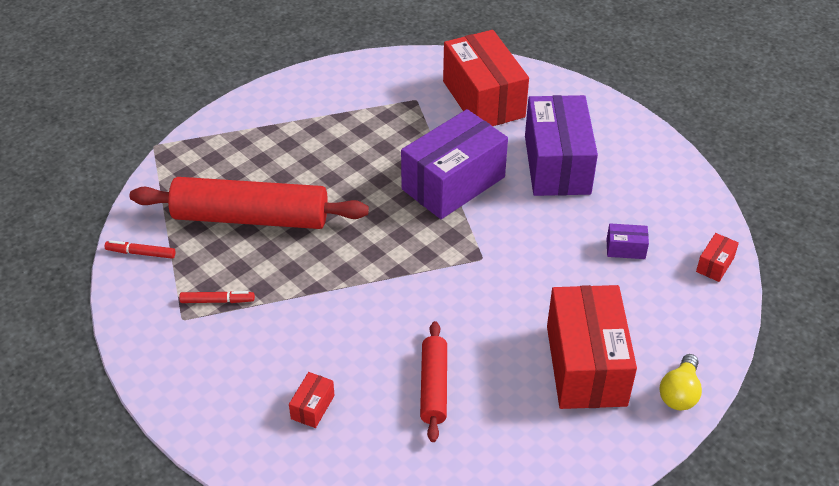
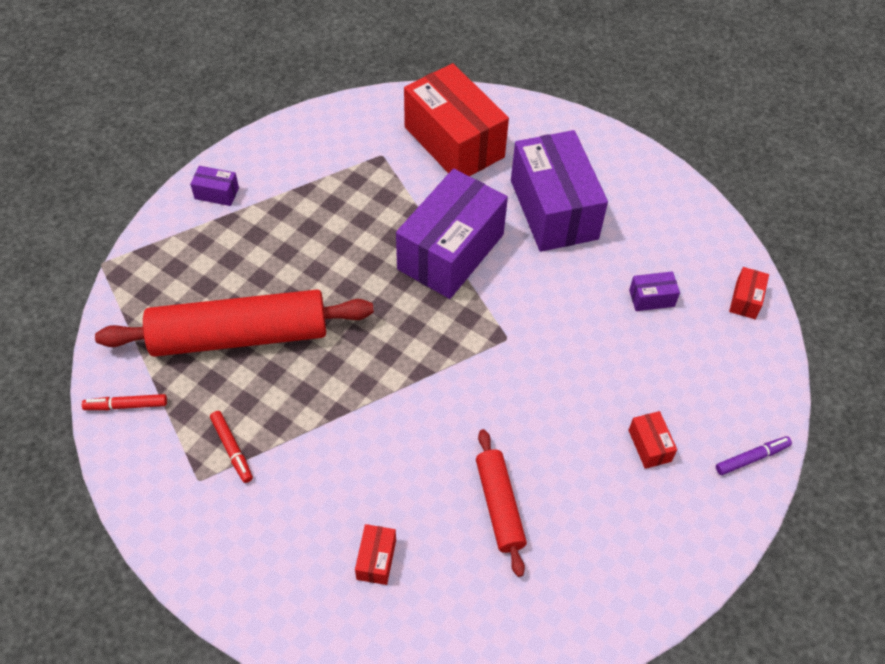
camera: 15 degrees left, 10 degrees up
(217, 301) = (232, 449): red marker -> red marker turned 75 degrees clockwise
(265, 108) = (216, 193): none -> purple box
(586, 365) = (649, 446): red box -> red box, size x0.40
(679, 393) = (752, 458): yellow light bulb -> purple marker

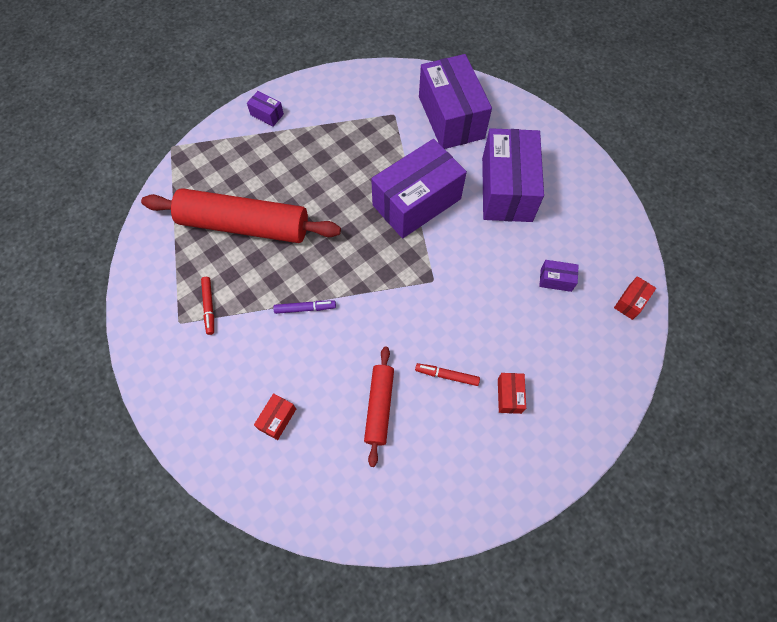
camera: 20 degrees right, 10 degrees up
(126, 405) = (151, 254): red marker -> red marker (447, 375)
(454, 142) = (451, 117): red box -> purple box
(752, 458) = (586, 430): purple marker -> purple marker (305, 308)

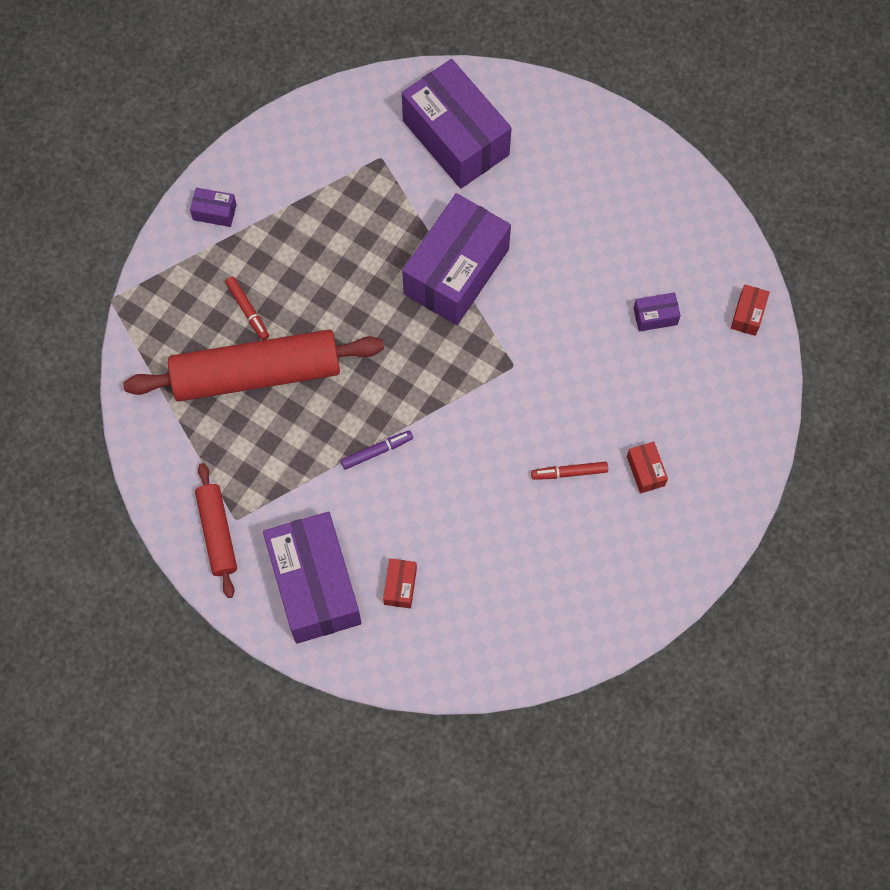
camera: 20 degrees left, 5 degrees up
(209, 307) = (262, 488): red marker -> red marker (248, 310)
(379, 407) = (507, 533): red rolling pin -> red rolling pin (217, 533)
(507, 189) = (560, 217): purple box -> purple box (315, 585)

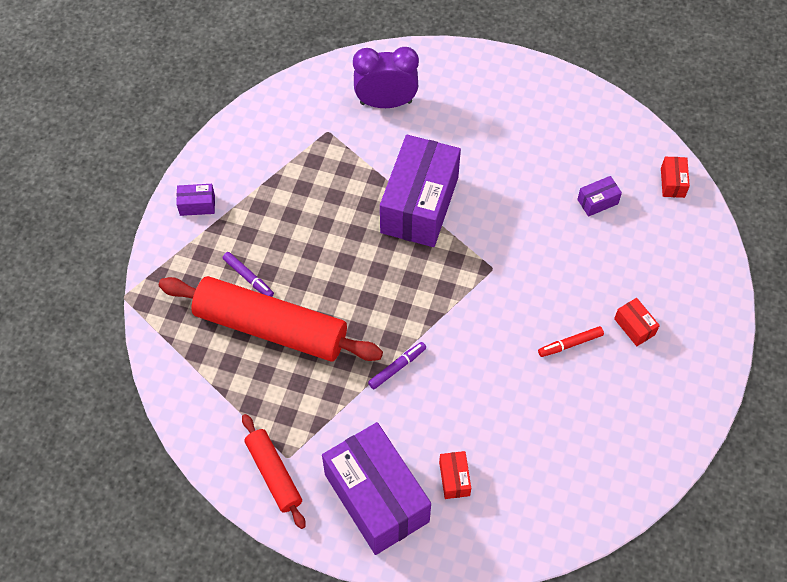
camera: 15 degrees left, 10 degrees down
(248, 310) = (248, 277): red marker -> purple marker
(256, 373) = (271, 327): red rolling pin -> red rolling pin turned 45 degrees clockwise
(456, 138) = (386, 102): purple box -> purple clock

